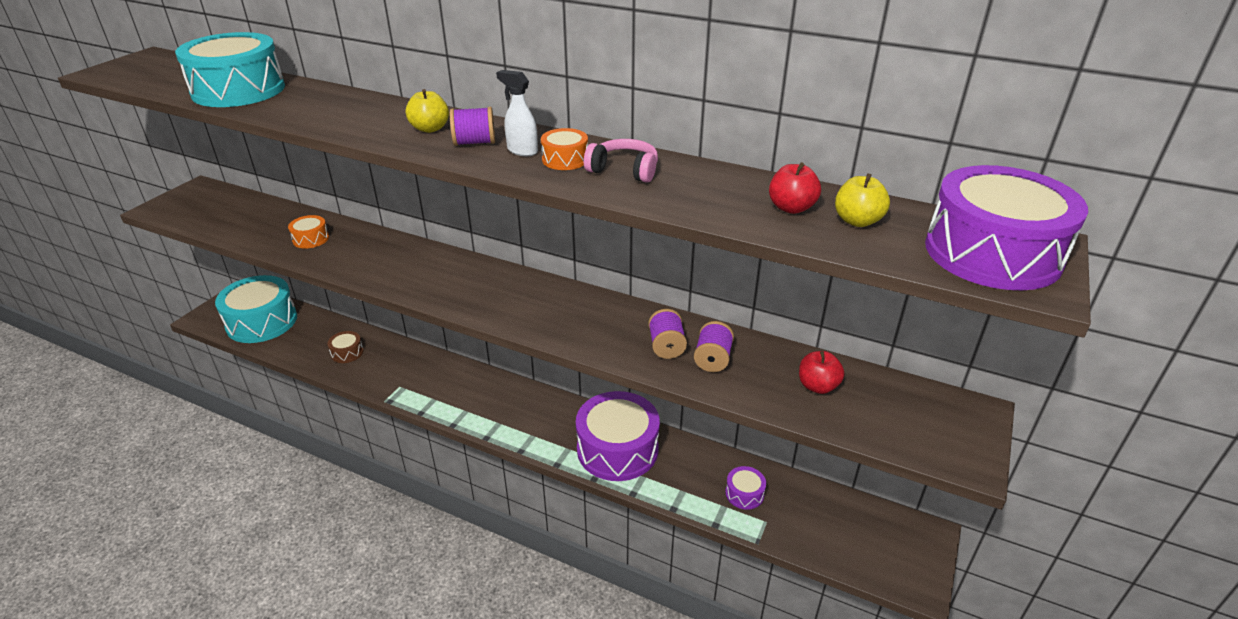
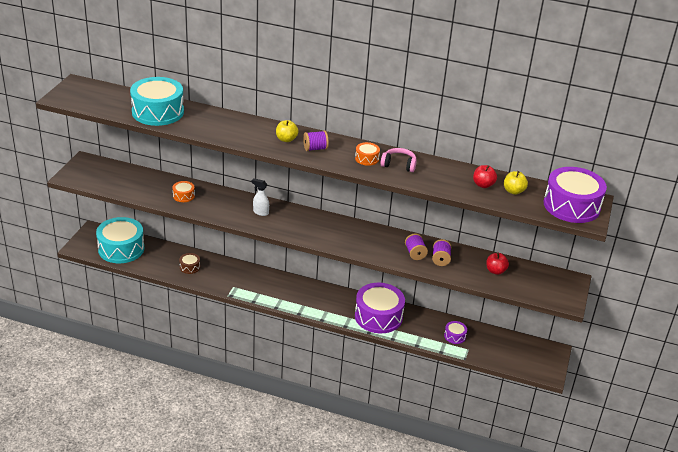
camera: 10 degrees left, 0 degrees up
(522, 151) = (342, 153): white spray bottle -> white spray bottle (260, 212)

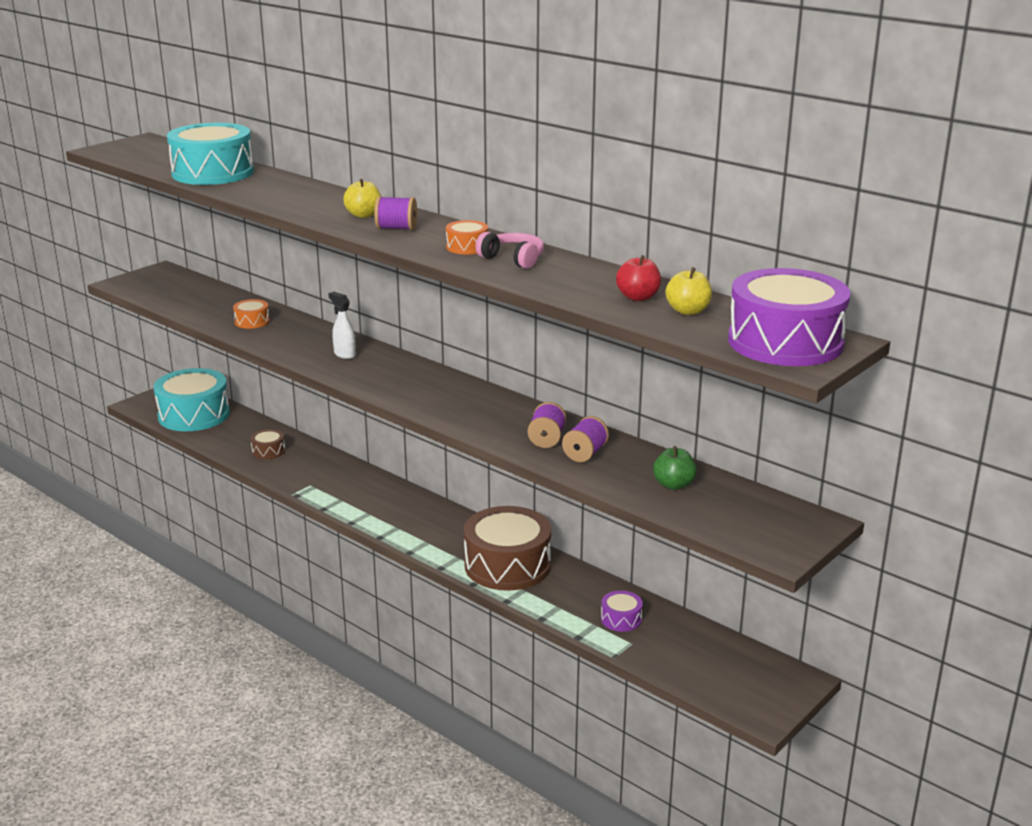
camera: 25 degrees right, 10 degrees down
(378, 316) = (507, 565): purple drum -> brown drum
(495, 271) = (674, 485): red apple -> green apple

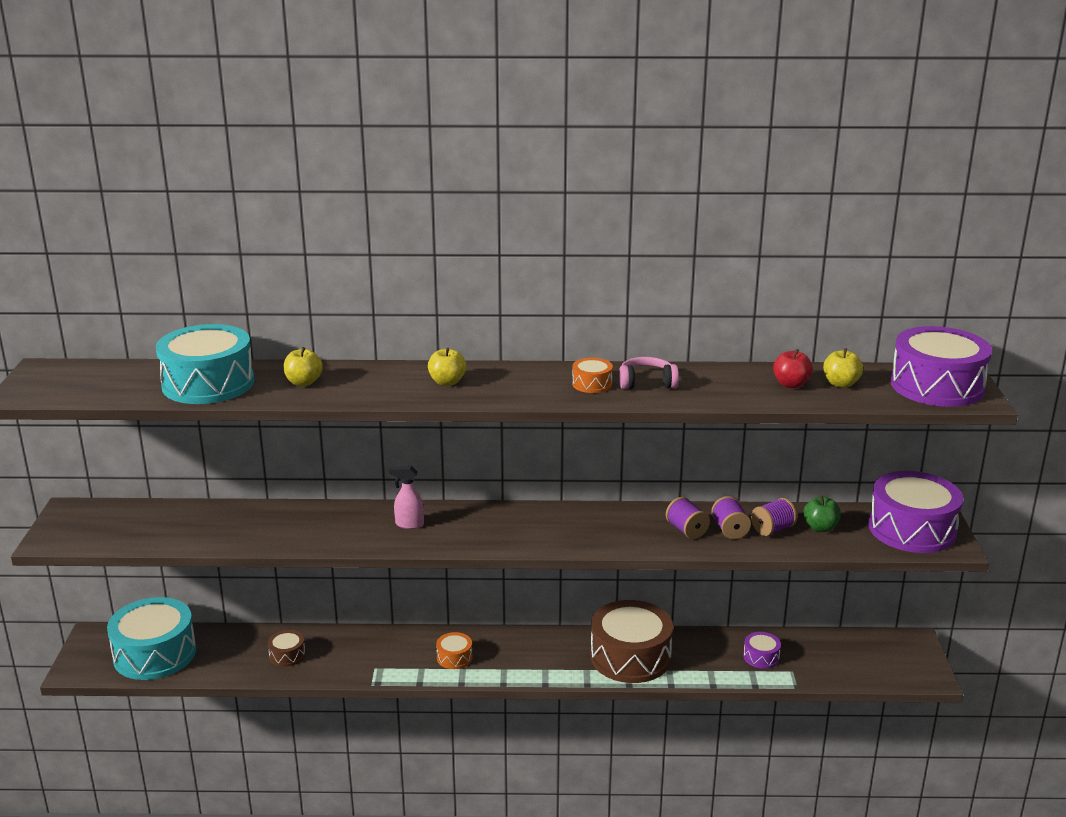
camera: 40 degrees left, 0 degrees up
(252, 321) = (267, 527): orange drum -> orange drum (454, 657)
(270, 188) = (303, 382): none -> yellow apple
(344, 354) = (409, 524): white spray bottle -> pink spray bottle
(396, 228) = (502, 386): purple spool -> purple spool (772, 529)
(766, 522) = (912, 529): none -> purple drum

